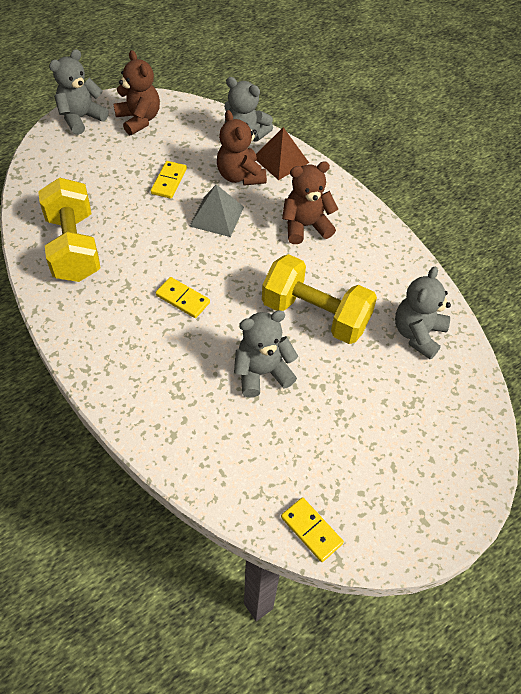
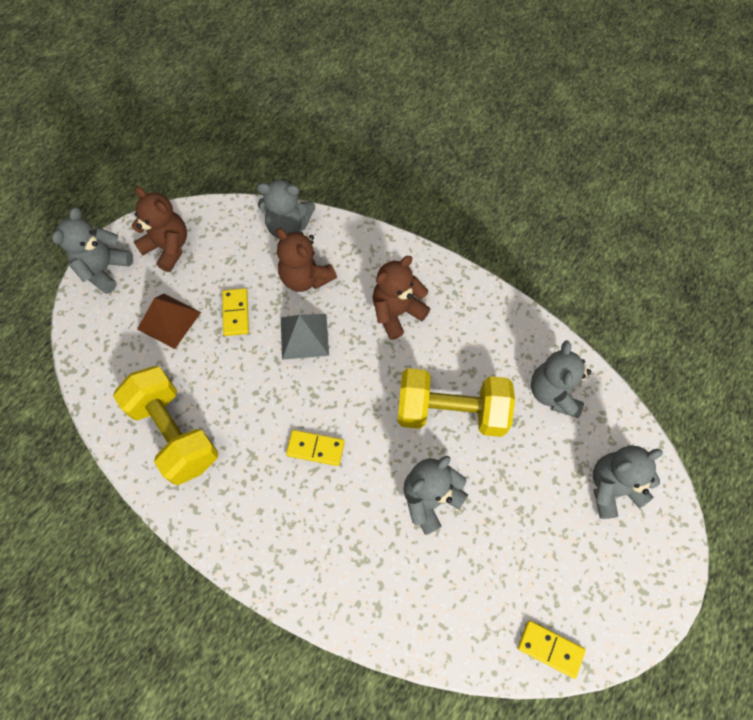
camera: 20 degrees left, 10 degrees up
(280, 160) = (337, 242): brown pyramid -> brown pyramid (169, 320)
(436, 427) = (612, 488): none -> grey teddy bear

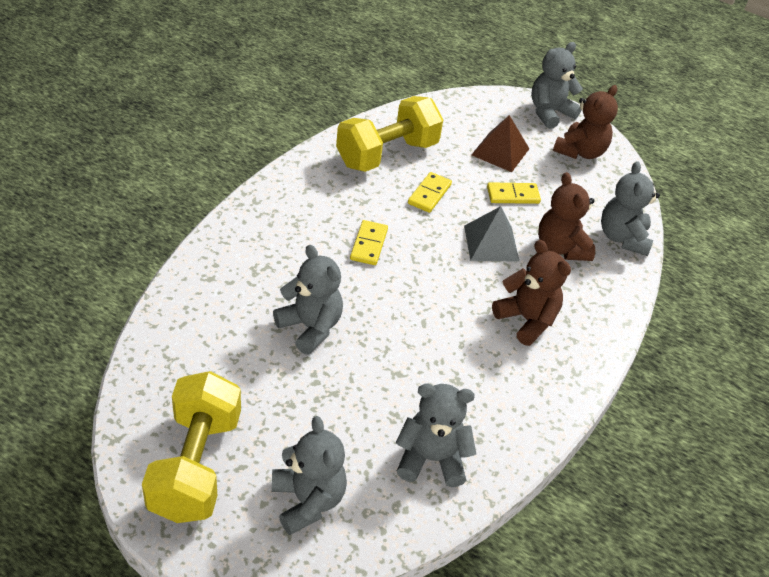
camera: 85 degrees right, 20 degrees down
(104, 269) = (550, 112): grey teddy bear -> grey teddy bear turned 60 degrees counterclockwise
(305, 278) = (561, 248): brown teddy bear -> brown teddy bear turned 60 degrees counterclockwise
(451, 412) = (407, 355): yellow dumbbell -> yellow dumbbell (195, 465)
(550, 649) = (142, 409): yellow domino -> yellow domino (429, 194)

